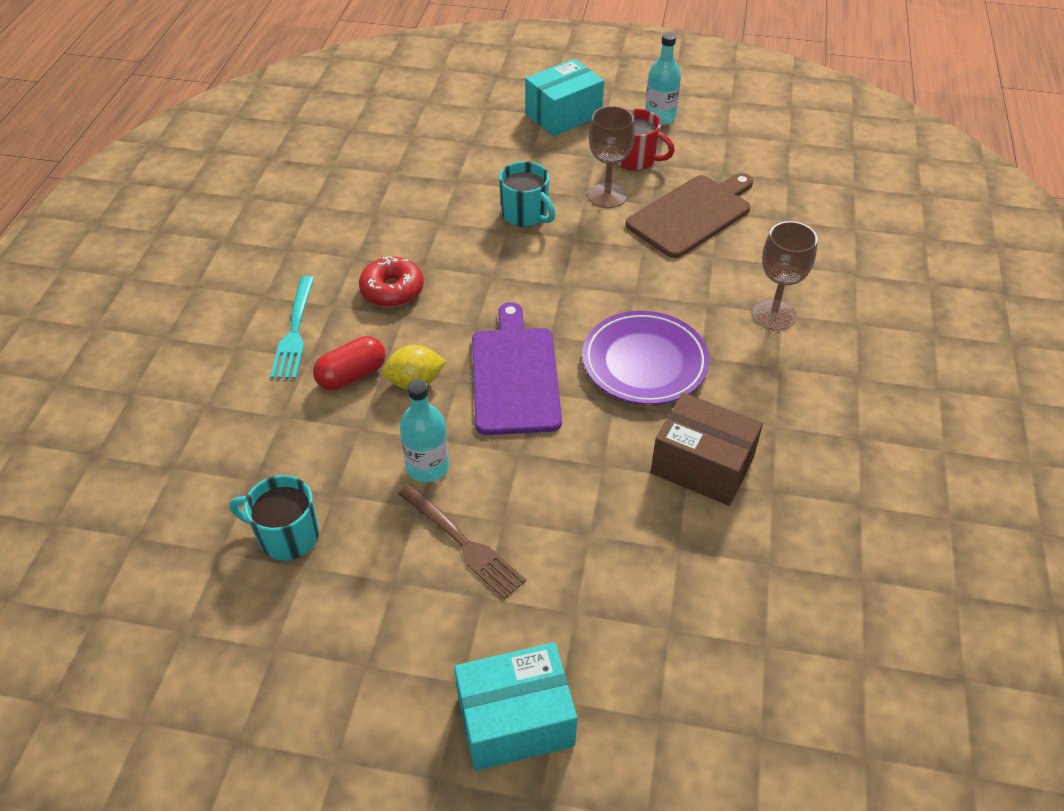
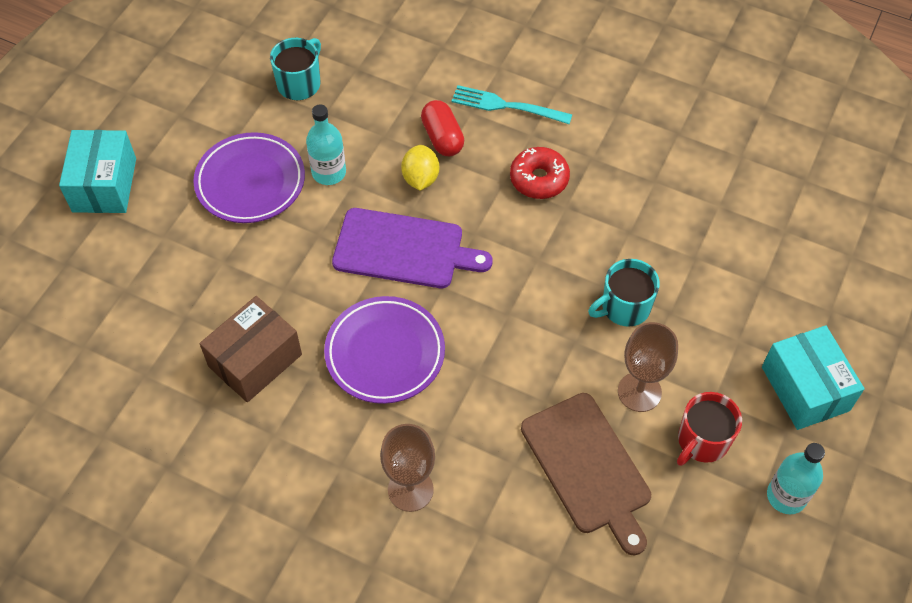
camera: 105 degrees right, 10 degrees up
(463, 543) = (250, 182): brown fork -> purple plate

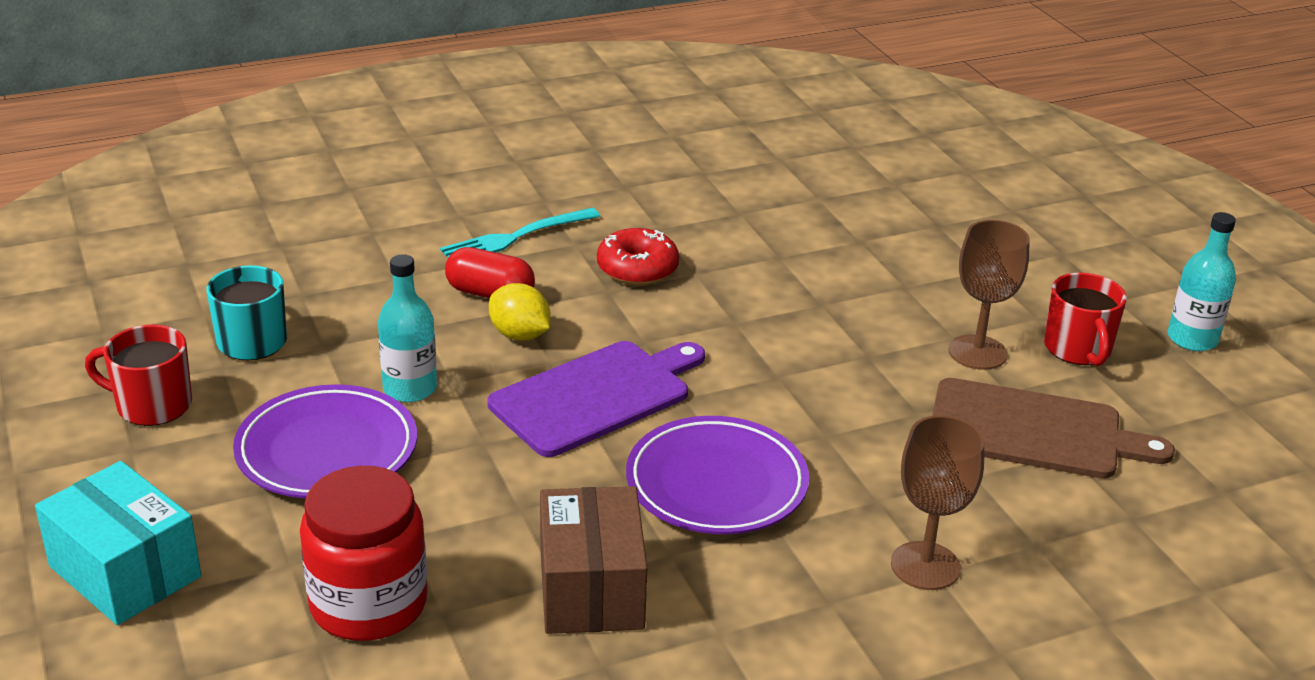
camera: 50 degrees left, 25 degrees down
(165, 285) = (368, 604): none -> red jar
(216, 93) = (152, 405): none -> red mug
(624, 307) = (865, 307): turquoise mug -> none
(805, 389) = (1083, 267): turquoise box -> none

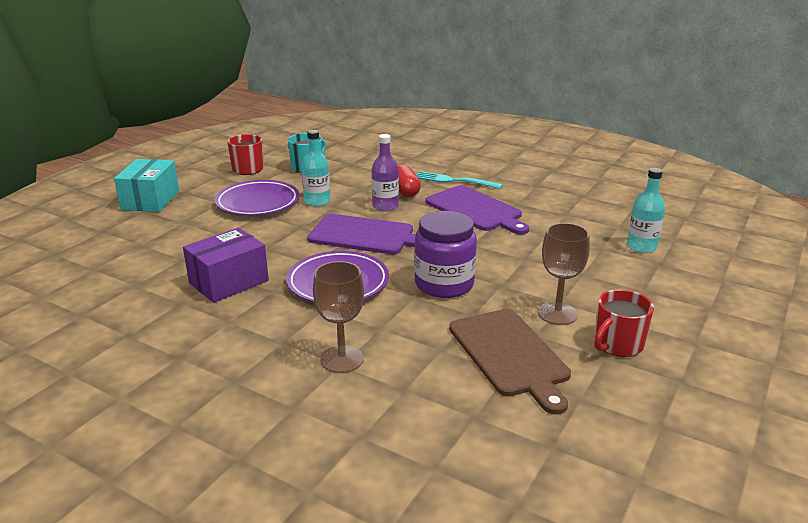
camera: 55 degrees right, 5 degrees down
(368, 604) = (173, 243): red jar -> none
(520, 335) = (385, 206): yellow lemon -> purple bottle
(591, 589) = (229, 282): brown box -> purple box
(637, 269) = (476, 210): red donut -> purple cutting board
(819, 397) = (444, 284): none -> purple jar
(1192, 339) = (705, 383): turquoise bottle -> turquoise bottle (641, 247)

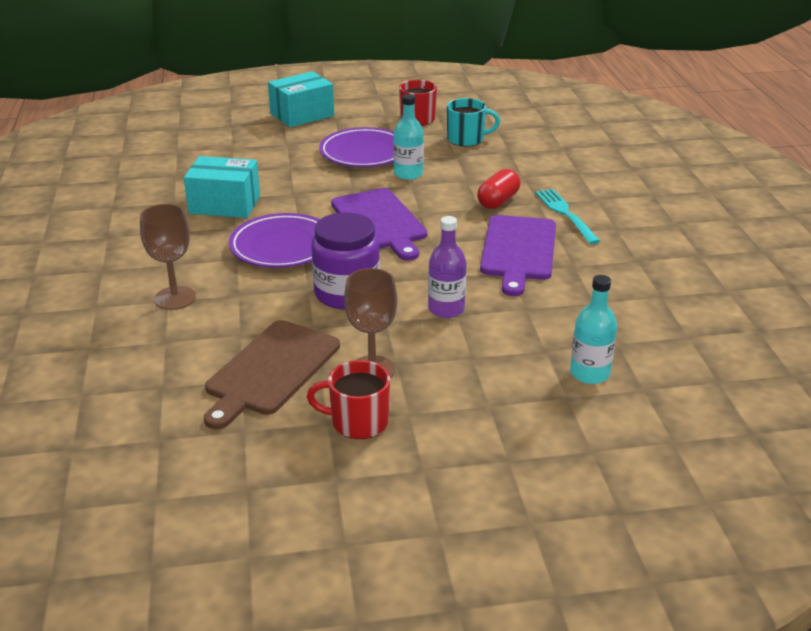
camera: 50 degrees right, 5 degrees up
(229, 282) = (224, 204): purple box -> turquoise box
(385, 206) = (450, 206): purple bottle -> purple bottle (446, 309)

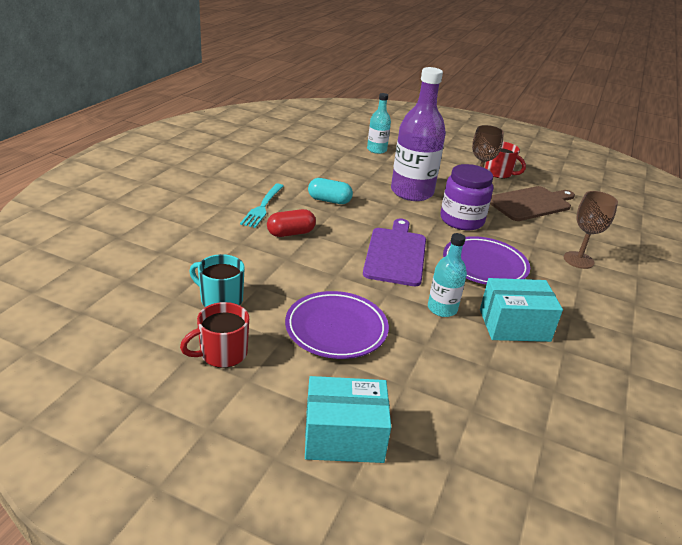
camera: 150 degrees left, 0 degrees up
(224, 204) = (514, 325): turquoise box -> turquoise box turned 45 degrees counterclockwise
(408, 174) = (324, 286): turquoise bottle -> turquoise bottle (442, 309)
(446, 309) = (412, 192): purple bottle -> purple bottle, size x1.91
(518, 251) = (329, 201): purple cutting board -> turquoise capsule

